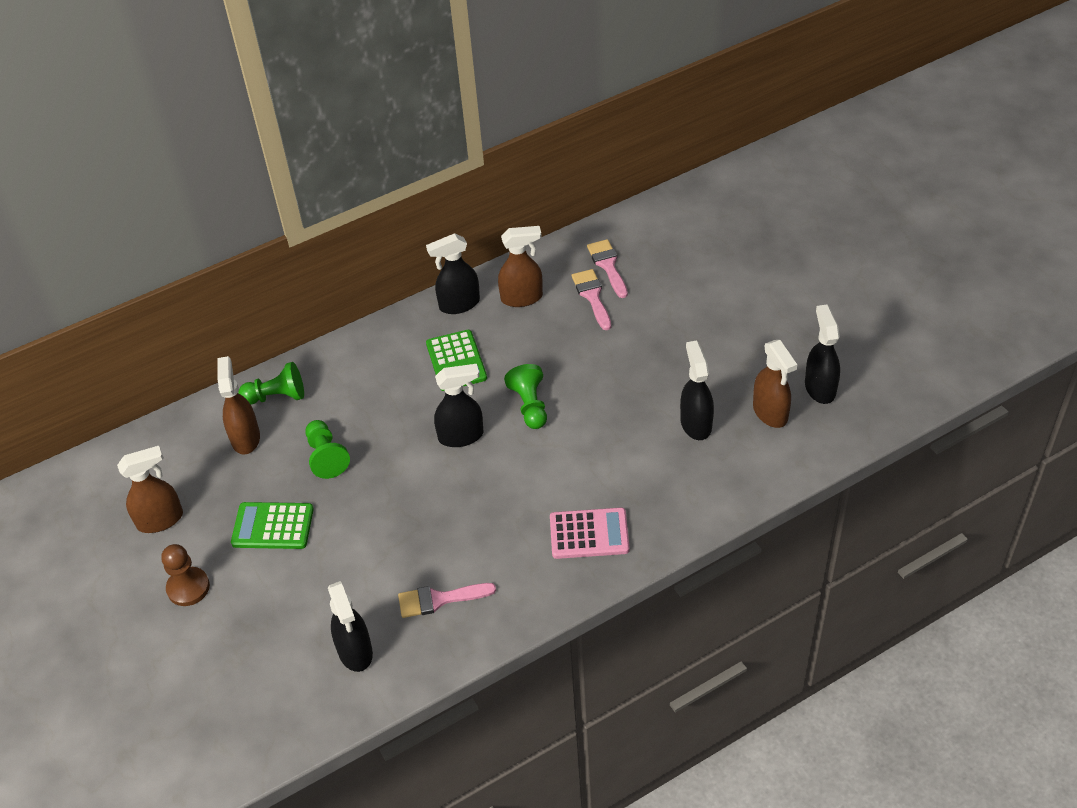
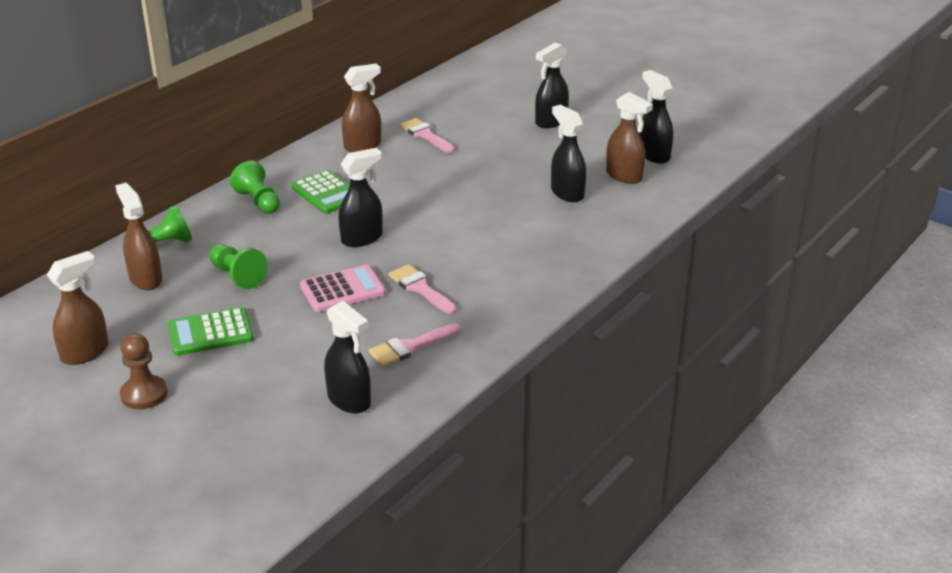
camera: 25 degrees left, 15 degrees down
(459, 304) = (307, 159): black spray bottle -> black spray bottle (551, 122)
(530, 405) = (413, 208): green pawn -> green pawn (258, 201)
(589, 534) = (521, 276): pink calculator -> pink calculator (342, 290)
(608, 265) = (427, 115): pink brush -> pink brush (420, 288)

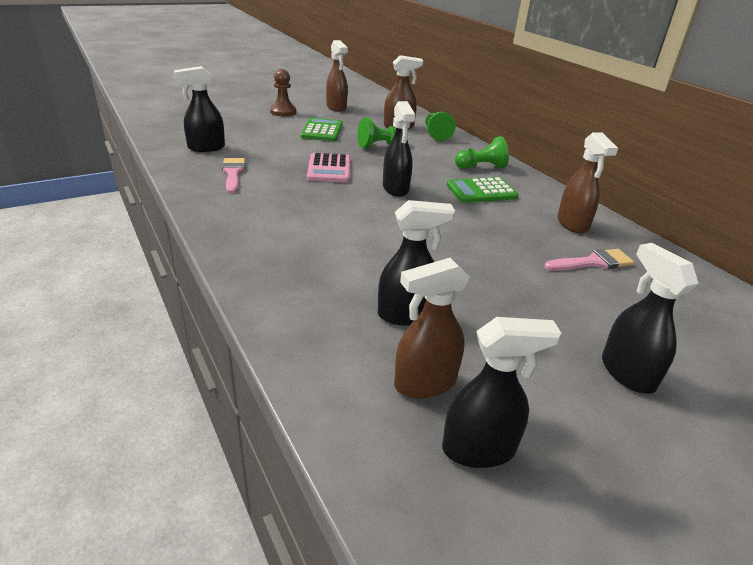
camera: 110 degrees right, 0 degrees up
(420, 288) = (301, 193): pink brush -> none

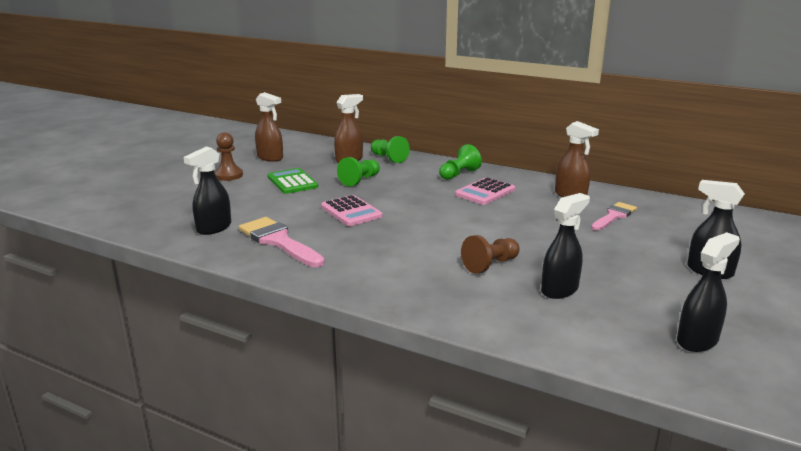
camera: 30 degrees left, 10 degrees down
(233, 173) = (278, 241): pink brush -> pink brush, size x1.54
(375, 261) = (490, 265): none -> brown pawn
(395, 189) = (425, 210): black spray bottle -> none
(424, 383) = (626, 322): brown spray bottle -> none
(481, 191) = (485, 192): green calculator -> pink calculator

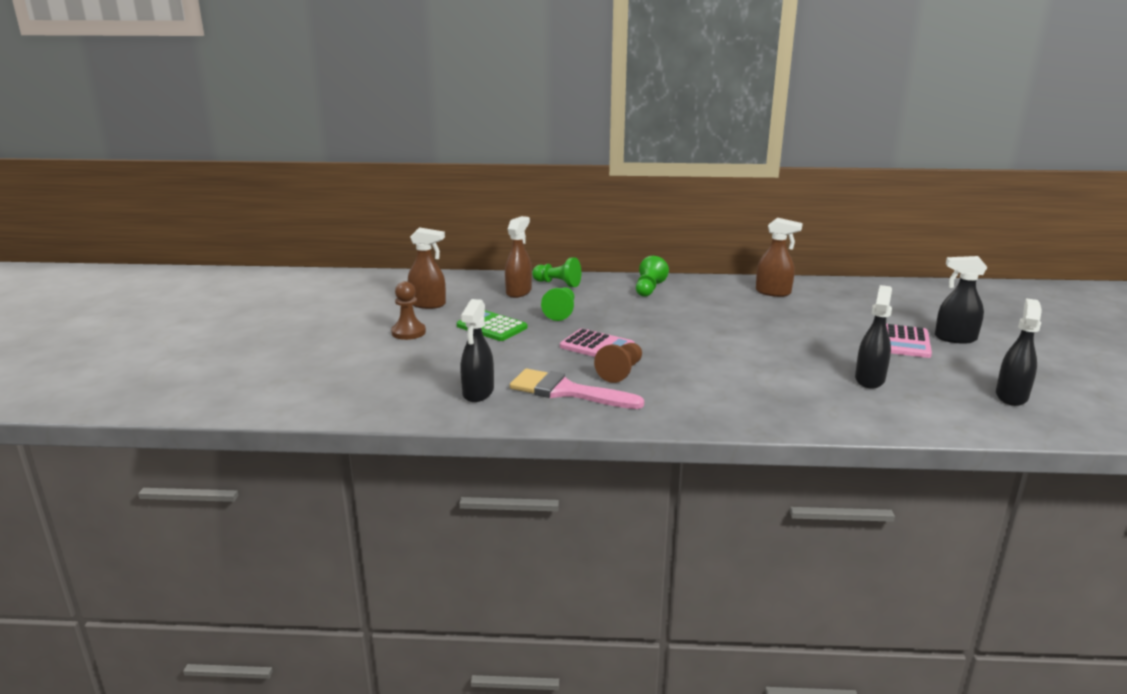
camera: 25 degrees left, 0 degrees up
(485, 192) = (696, 303): pink calculator -> pink calculator (905, 342)
(490, 265) = (789, 370): brown pawn -> brown pawn (621, 372)
(614, 216) = (830, 305): pink brush -> none

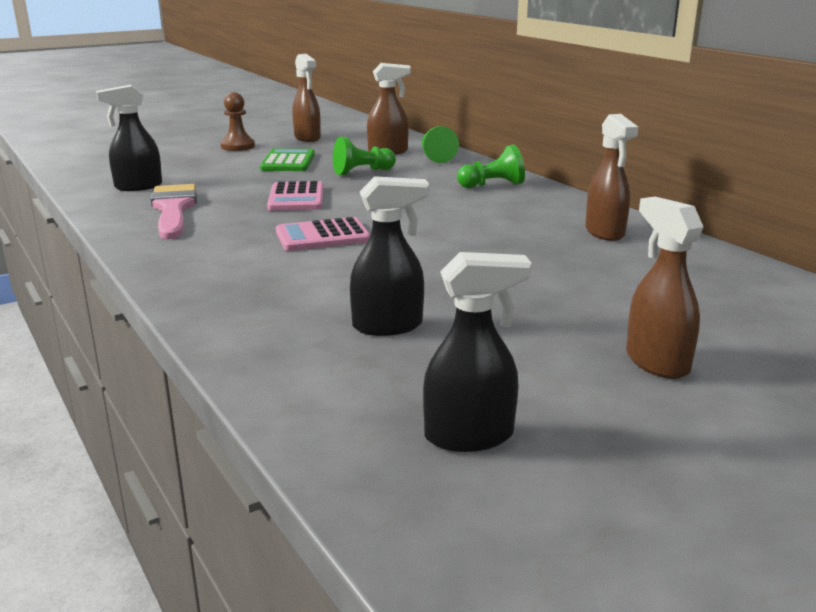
camera: 55 degrees right, 0 degrees up
(621, 372) = (244, 217): brown pawn -> none
(905, 342) = (570, 329): pink calculator -> pink calculator (322, 236)
(954, 338) = (656, 362): black spray bottle -> brown spray bottle

